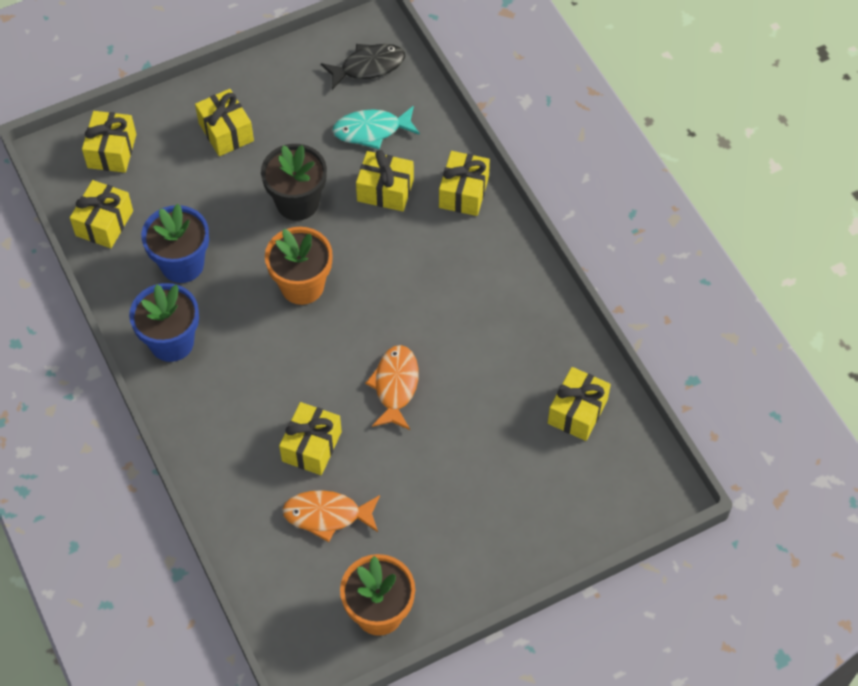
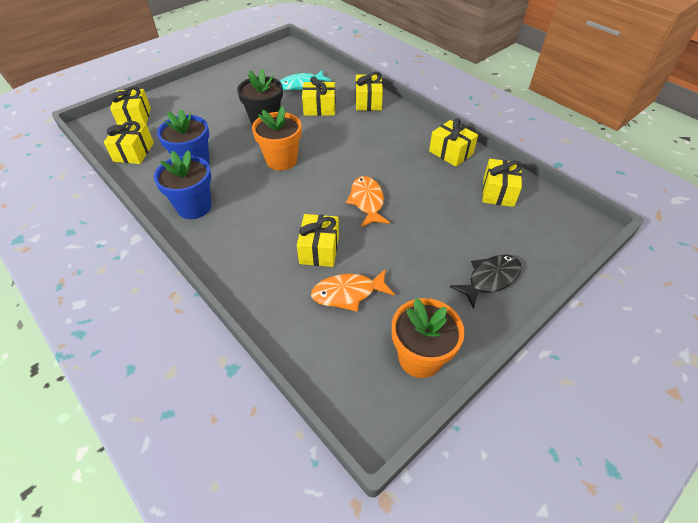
camera: 15 degrees left, 10 degrees down
(226, 132) = (210, 98): yellow gift -> yellow gift (451, 153)
(368, 66) = (289, 61): black fish -> black fish (490, 279)

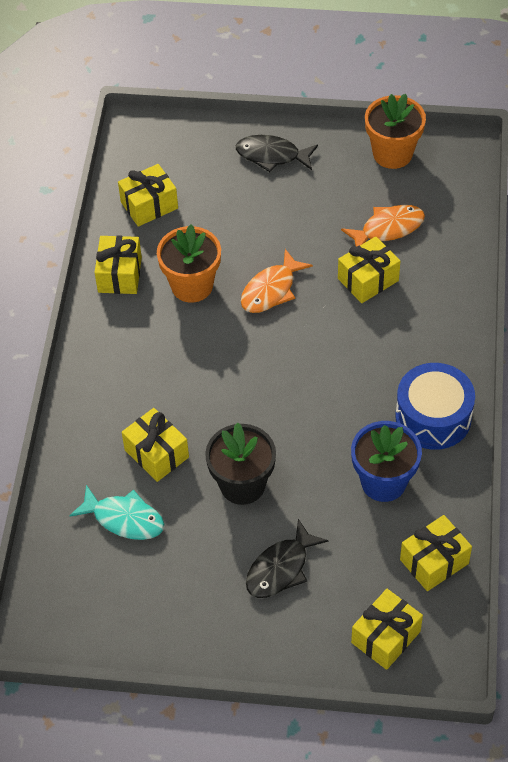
camera: 130 degrees left, 5 degrees up
(194, 207) = (433, 417): blue flower pot -> blue drum
(211, 109) = (280, 568): none -> black fish
(281, 160) = (290, 407): orange flower pot -> orange flower pot (192, 285)
(348, 293) = (388, 228): orange fish -> orange fish turned 60 degrees counterclockwise
(368, 102) = (91, 415): yellow gift -> none

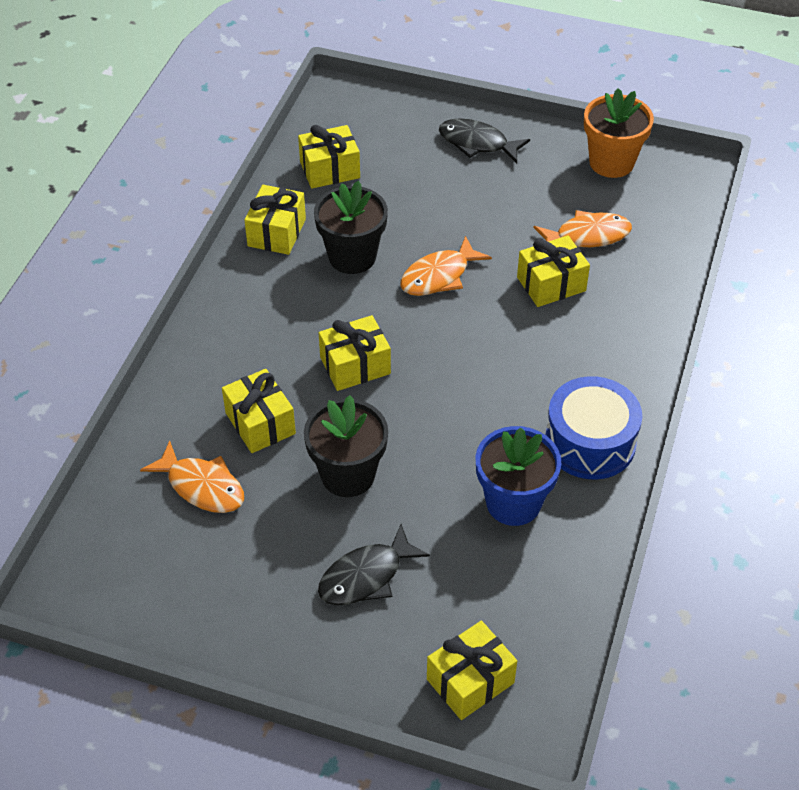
camera: 10 degrees right, 5 degrees down
(124, 519) = (202, 486): turquoise fish -> orange fish
(192, 285) = (352, 257): orange flower pot -> black flower pot
(434, 561) = (551, 604): yellow gift -> yellow gift (355, 366)

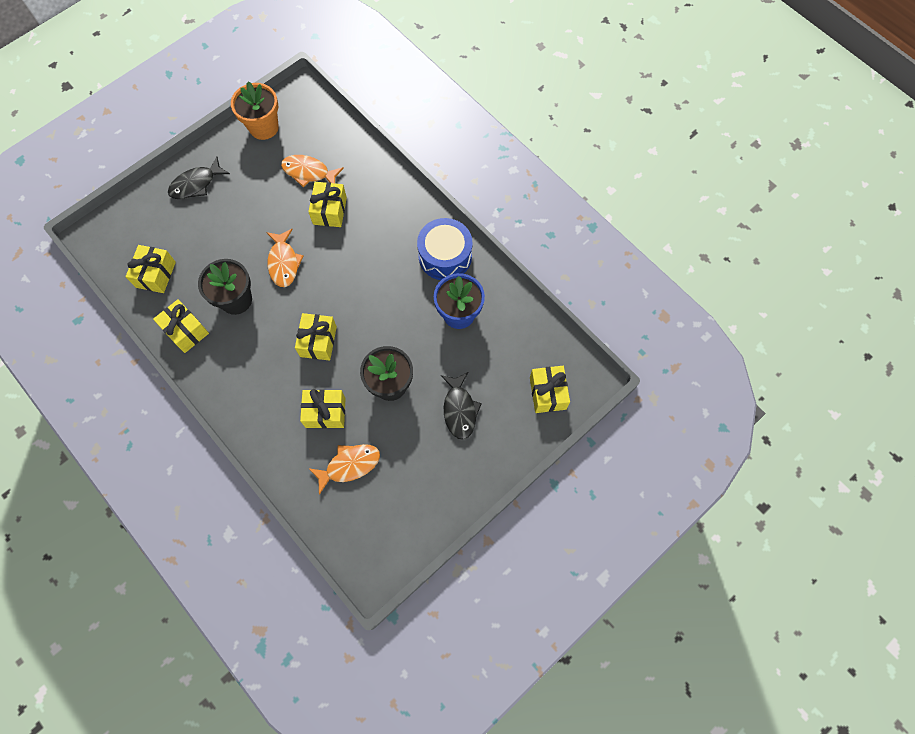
camera: 60 degrees left, 20 degrees up
(587, 236) = (308, 172): orange fish -> orange fish turned 90 degrees counterclockwise

